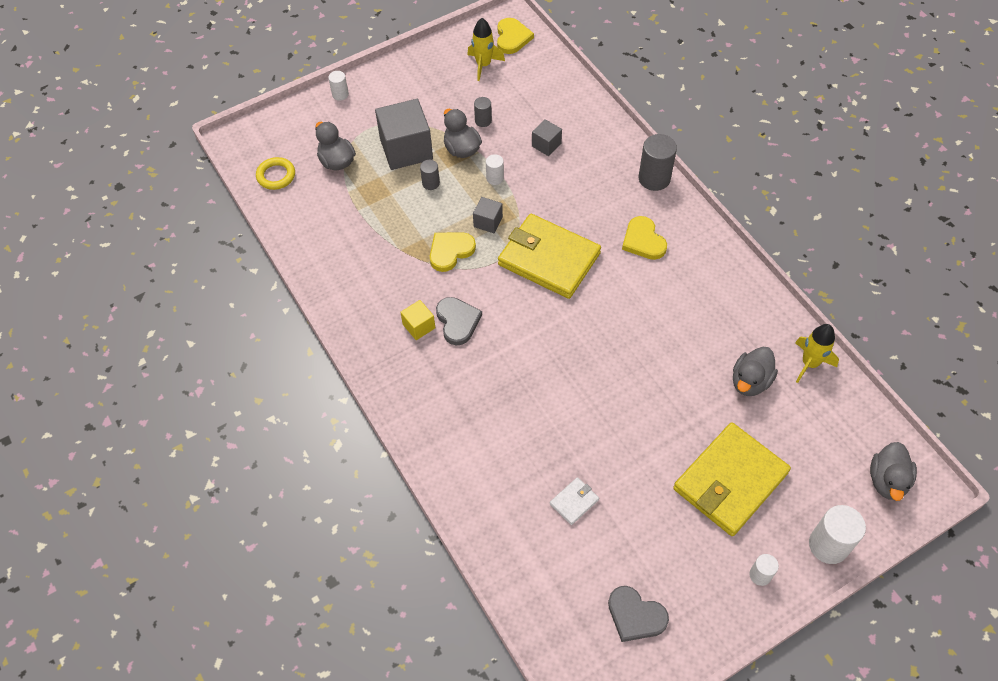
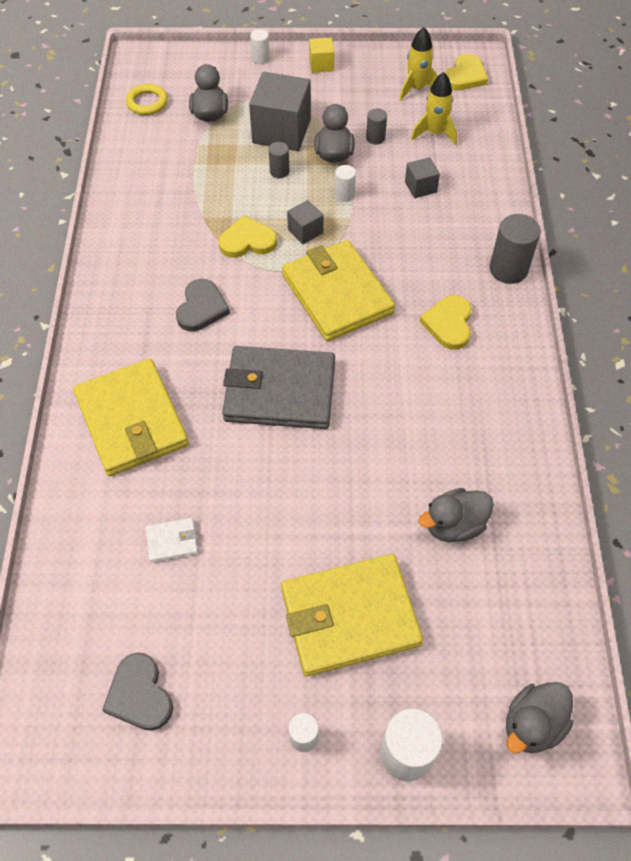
camera: 30 degrees right, 0 degrees up
(419, 326) = (162, 294): yellow cube -> yellow cube (321, 65)
(475, 433) = (132, 420): none -> yellow wallet
(564, 353) = (279, 391): none -> grey wallet
(810, 363) = (537, 543): yellow rocket -> yellow rocket (435, 133)

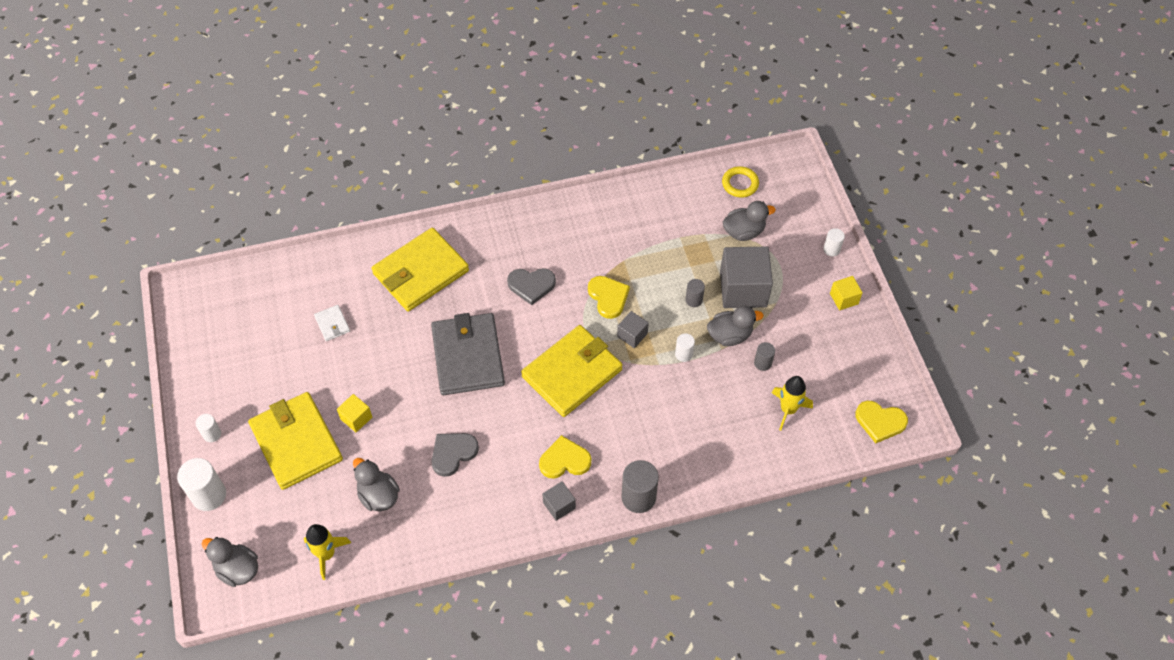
camera: 75 degrees right, 0 degrees up
(139, 694) = (226, 337): grey heart -> grey heart (453, 453)
(332, 534) = (356, 418): none -> yellow cube
(416, 89) = (843, 383): yellow rocket -> yellow rocket (326, 554)
(420, 187) = (714, 411): grey cube -> grey cube (559, 505)

